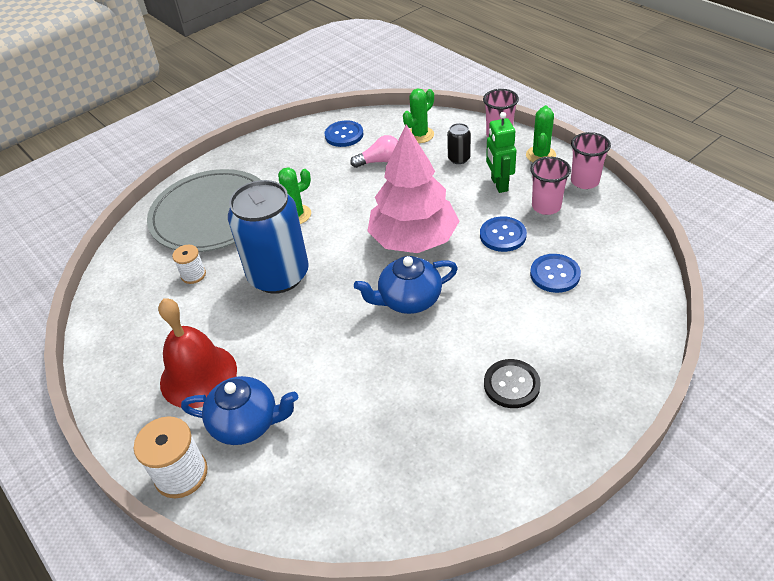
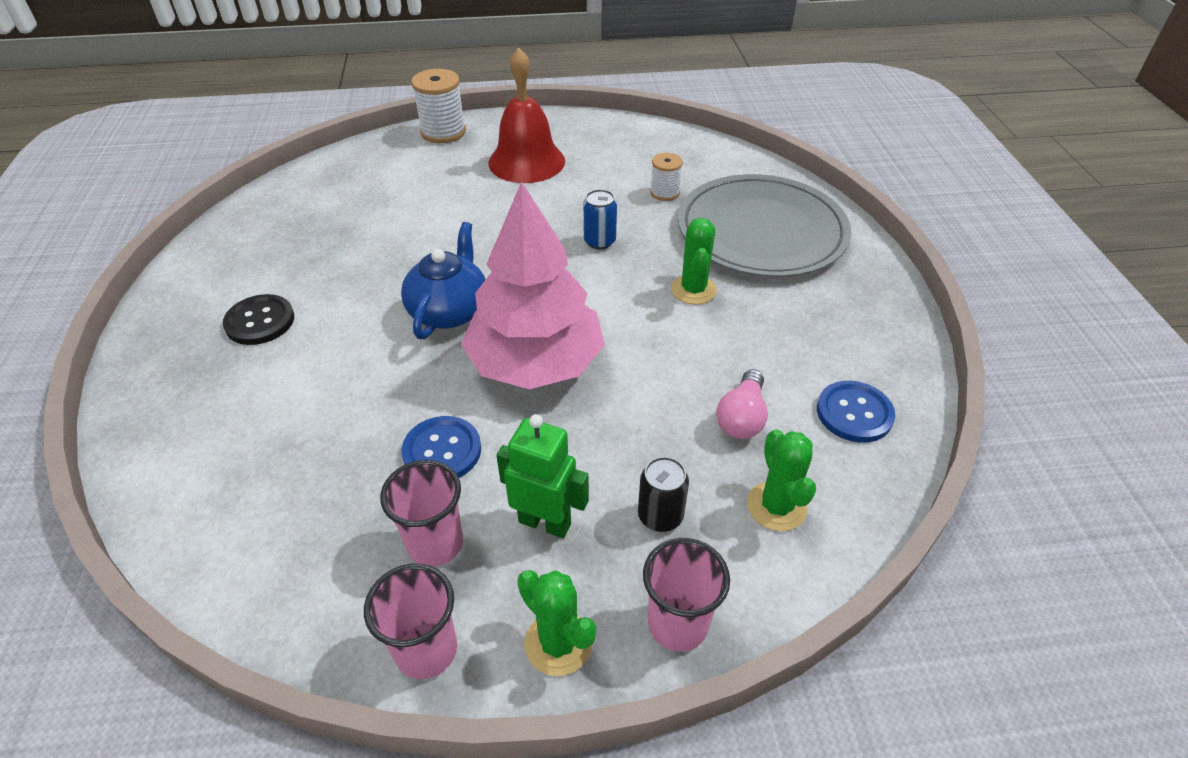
camera: 120 degrees right, 0 degrees up
(246, 423) = (445, 169): blue teapot -> none
(278, 275) = (599, 241): blue can -> blue can, size x0.41
(555, 274) = (321, 454): blue button -> none

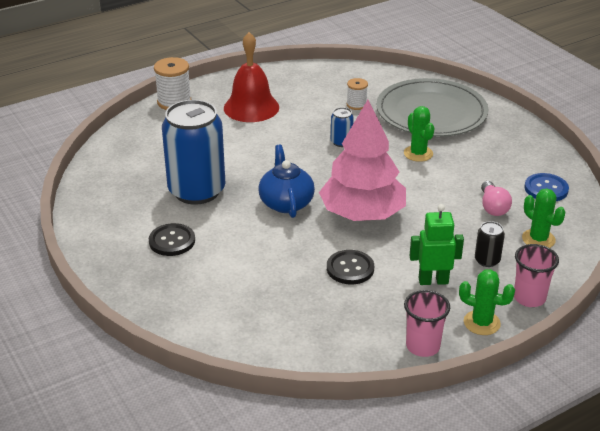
camera: 25 degrees left, 10 degrees down
(357, 258) = (197, 191): none -> blue can
(435, 544) = (386, 307): pink cup -> none
(442, 451) = (350, 268): blue button -> black button

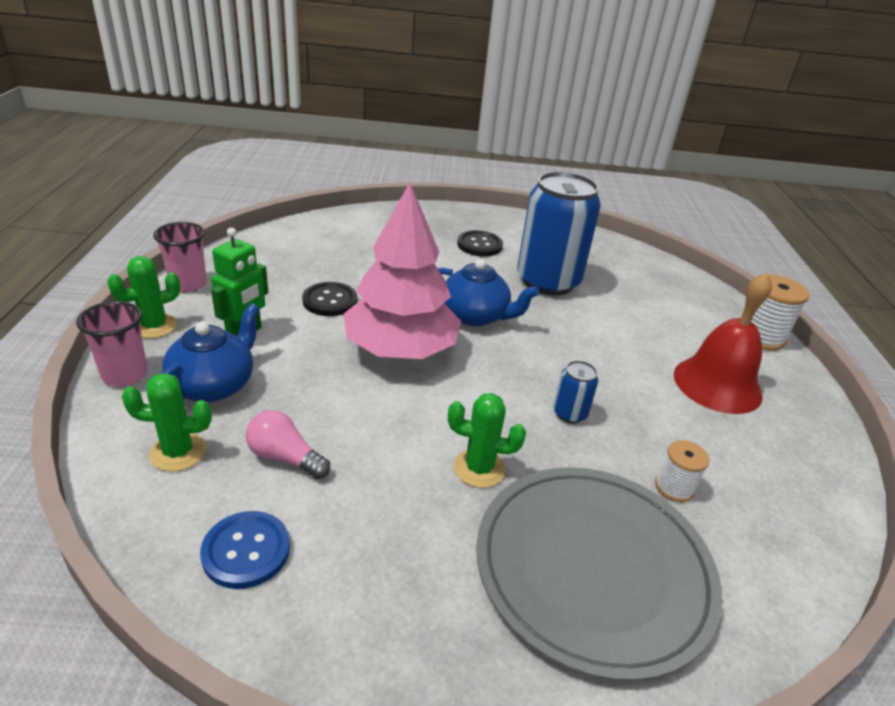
camera: 120 degrees right, 0 degrees up
(487, 260) = (214, 385): black can -> blue teapot

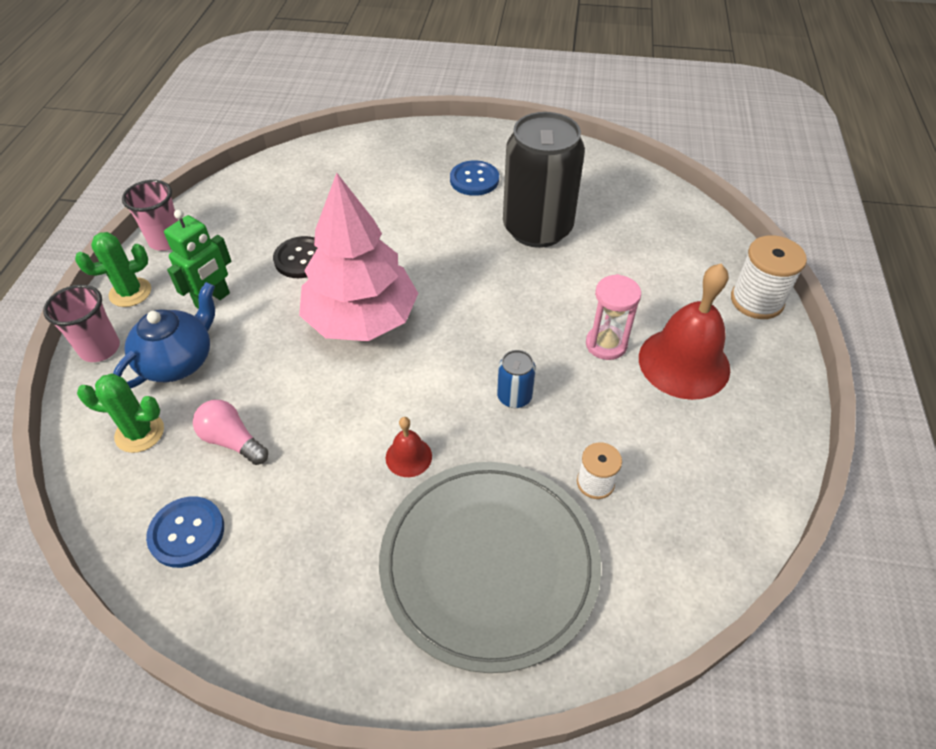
camera: 10 degrees right, 15 degrees up
(475, 316) = (447, 276): blue teapot -> none
(479, 245) = (474, 180): black button -> blue button
(479, 468) = (408, 457): green cactus -> red bell
(548, 281) = (537, 229): blue can -> black can
(641, 370) = (606, 344): none -> pink hourglass

